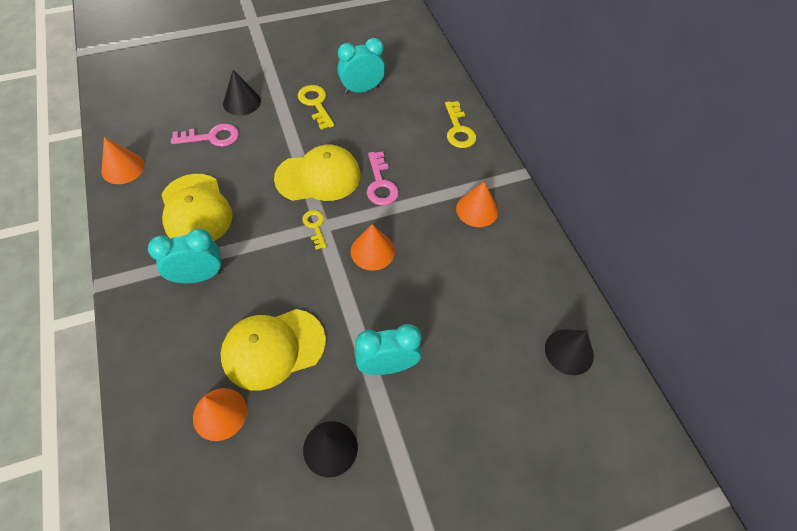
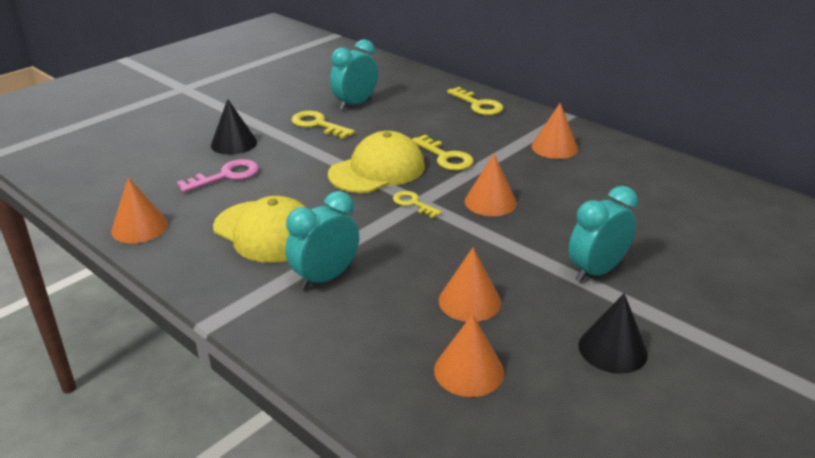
camera: 25 degrees left, 25 degrees down
(273, 348) = (469, 301): yellow cap -> orange cone
(380, 184) = (445, 157): pink key -> yellow key
(569, 351) = (738, 206): black cone -> none

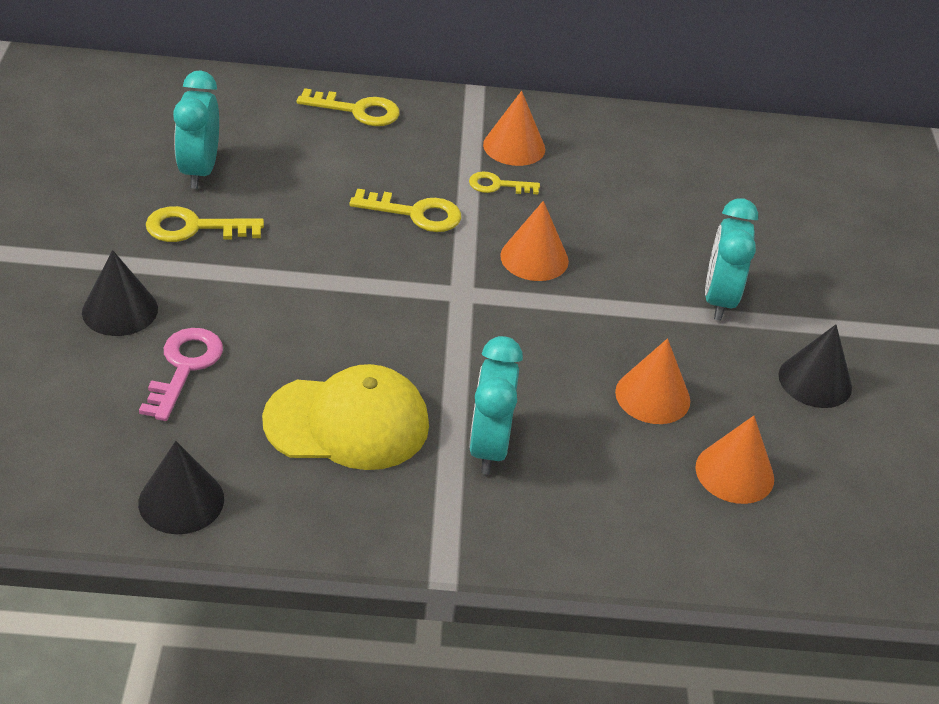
camera: 45 degrees left, 10 degrees up
(139, 227) = (181, 500): orange cone -> black cone
(377, 170) = (361, 269): yellow cap -> none
(413, 203) = (459, 299): yellow key -> yellow key (497, 185)

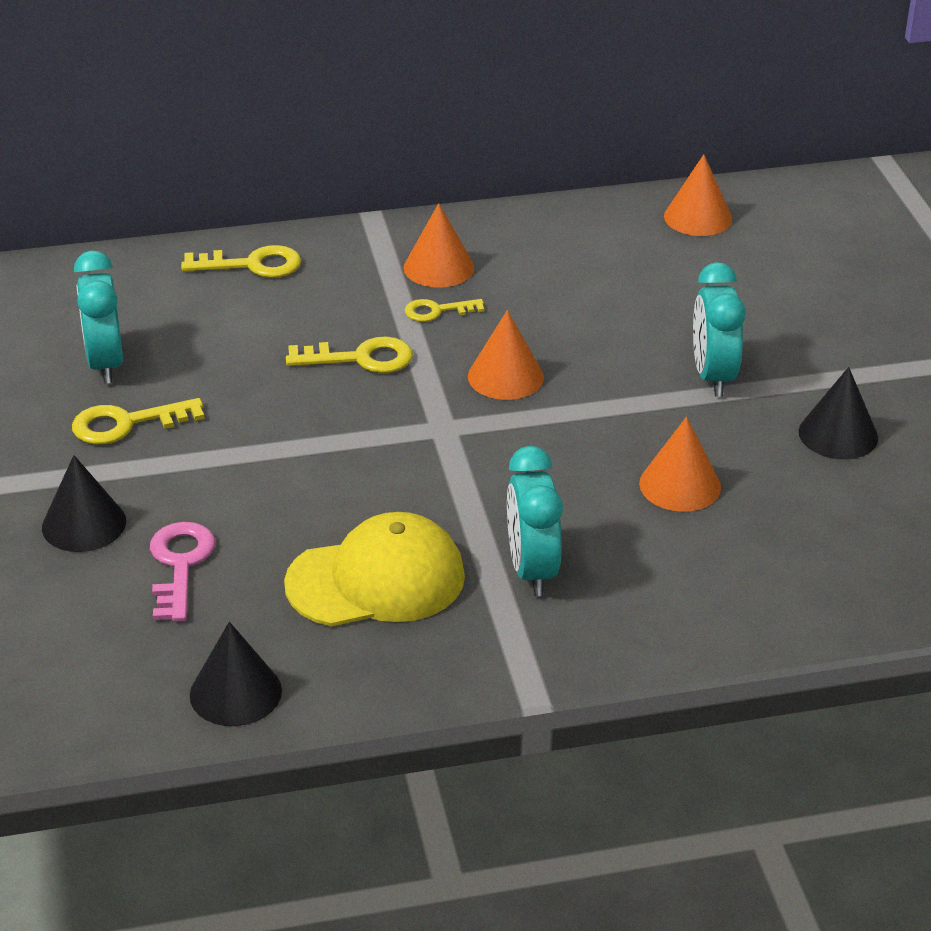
camera: 10 degrees left, 5 degrees down
(734, 473) = (789, 539): orange cone -> orange cone (698, 217)

